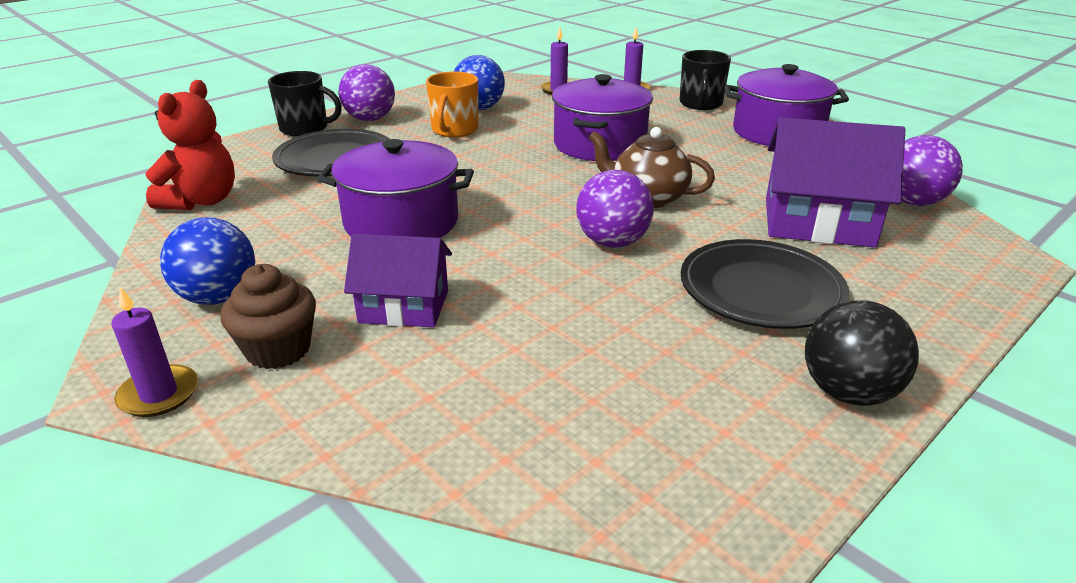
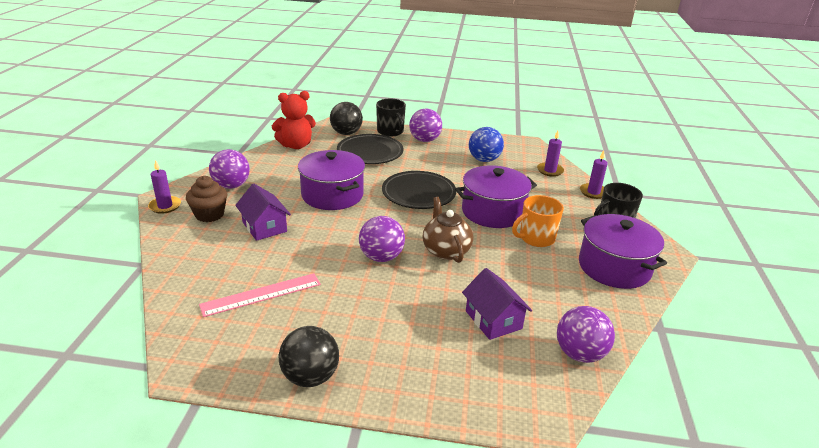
camera: 50 degrees right, 0 degrees up
(218, 297) = (231, 186): blue ball -> purple ball
(246, 155) = (346, 133): none -> black ball
(454, 130) = (446, 165): orange mug -> orange mug (536, 238)
(598, 371) = (261, 294): none -> pink ruler
(760, 291) = (383, 321): black plate -> black plate (418, 194)
(818, 222) = (493, 320): purple house -> purple house, size x0.64

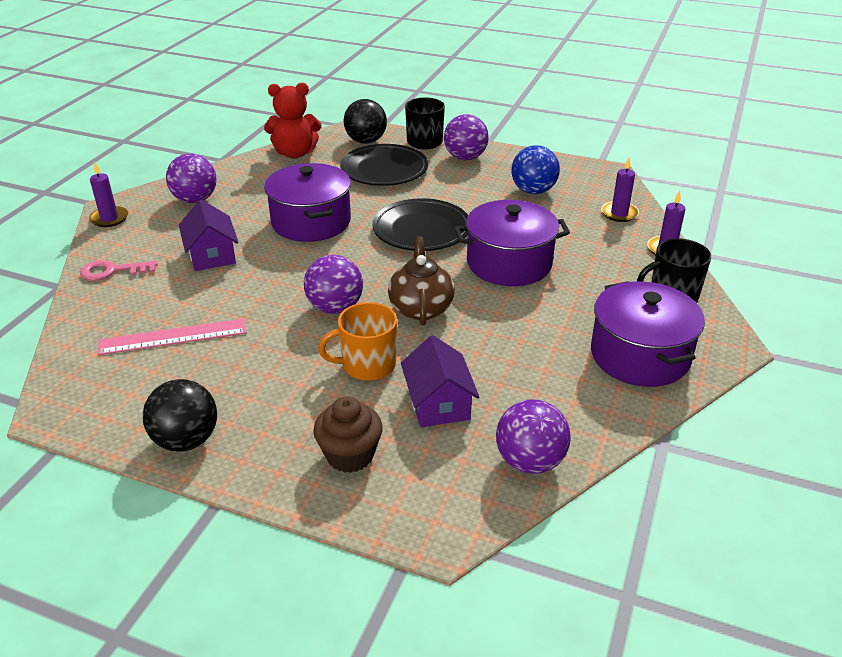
camera: 15 degrees right, 5 degrees up
(186, 247) = (112, 271): none -> pink key
(209, 214) = (155, 233): brown cupcake -> brown cupcake (350, 455)
(536, 238) = (550, 304): orange mug -> orange mug (367, 365)

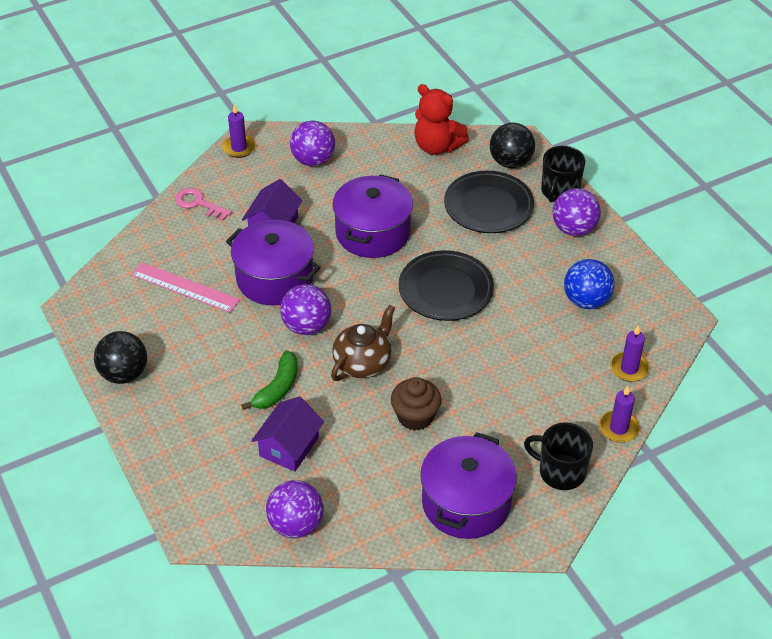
camera: 40 degrees right, 10 degrees up
(350, 455) = (200, 446): brown cupcake -> brown cupcake (415, 416)
(367, 365) = (277, 388): orange mug -> green banana
(509, 263) = (474, 363): purple pot -> purple pot (275, 278)

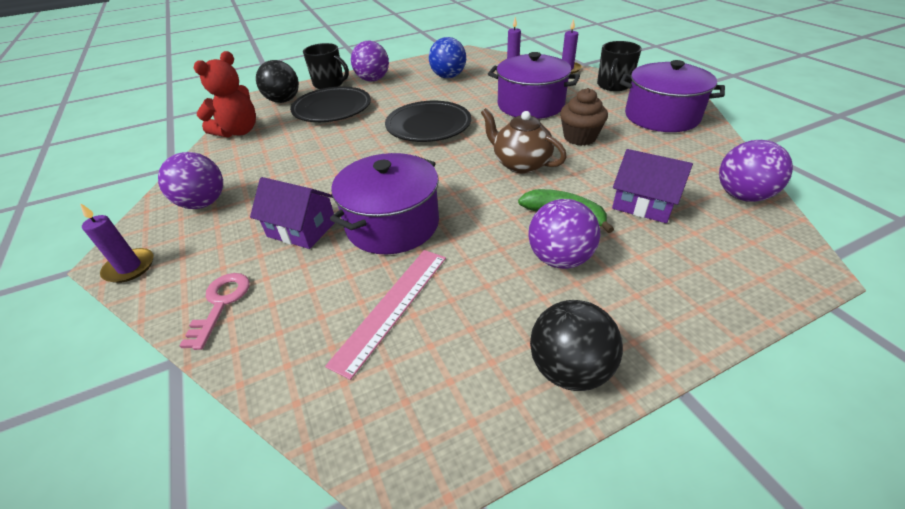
camera: 85 degrees left, 5 degrees down
(198, 203) = (221, 304): pink key -> pink key turned 150 degrees clockwise
(306, 326) = (471, 198): purple ball -> purple ball (559, 258)
(373, 232) = (341, 162): purple pot -> purple pot (530, 105)

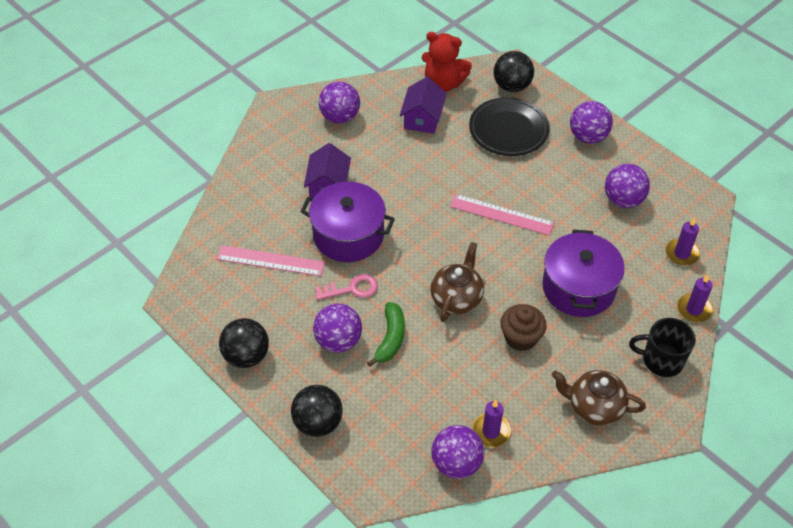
camera: 70 degrees right, 10 degrees up
(129, 267) = (268, 118): purple candle -> purple candle (491, 431)
(221, 304) = (252, 178): pink key -> pink key (352, 289)
(329, 84) = (563, 105): black mug -> none
(428, 126) = (501, 214): black plate -> pink ruler
(448, 76) = (623, 200): blue ball -> purple ball
(643, 204) = (422, 391): purple house -> purple house (422, 118)
(661, 116) = (594, 407): purple pot -> brown teapot
(699, 300) = (318, 423): none -> black ball

